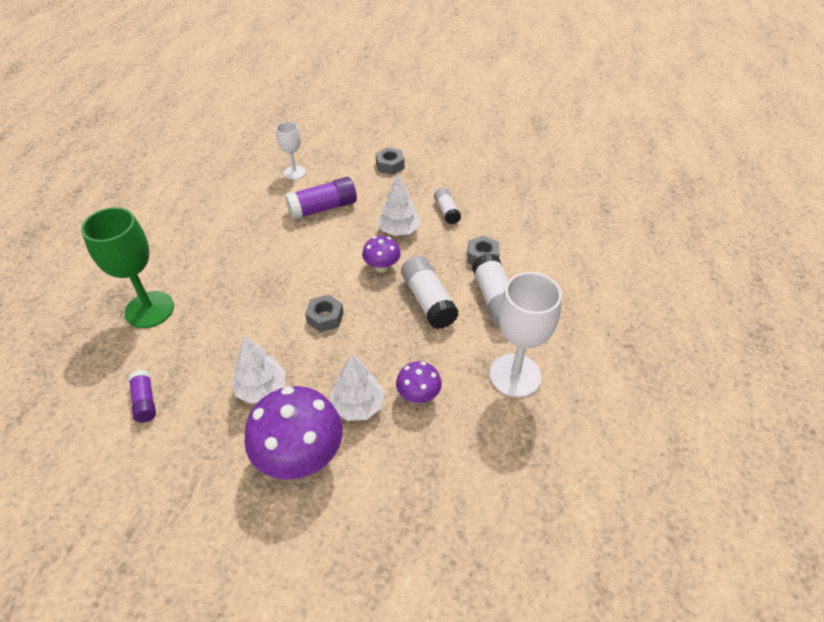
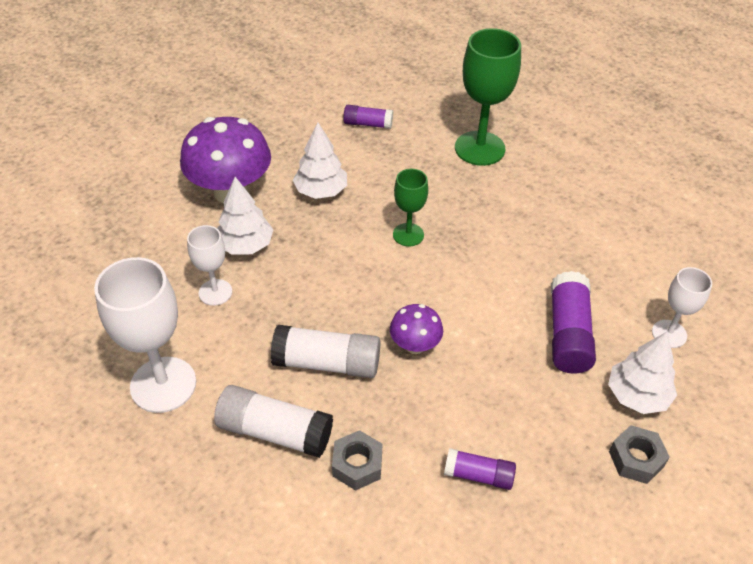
camera: 120 degrees right, 0 degrees up
(281, 311) = (408, 235): none -> green goblet
(325, 317) = (373, 264): grey nut -> none
(399, 230) = (472, 395): white tree -> white tree (637, 395)
(418, 395) = (215, 292): purple mushroom -> white goblet
(446, 211) = (478, 475): white glue stick -> purple glue stick

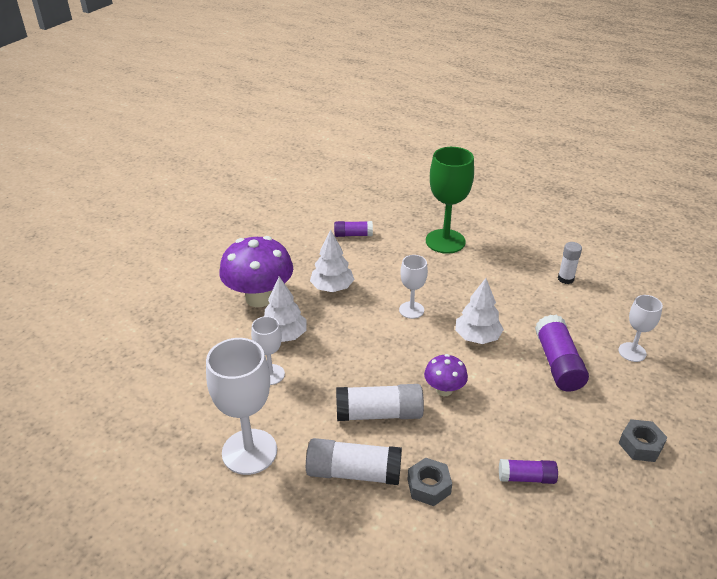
camera: 10 degrees left, 10 degrees down
(408, 235) = (411, 310): green goblet -> white goblet
(617, 221) = (565, 279): none -> white glue stick
(637, 395) = (625, 399): white tree -> white tree (477, 337)

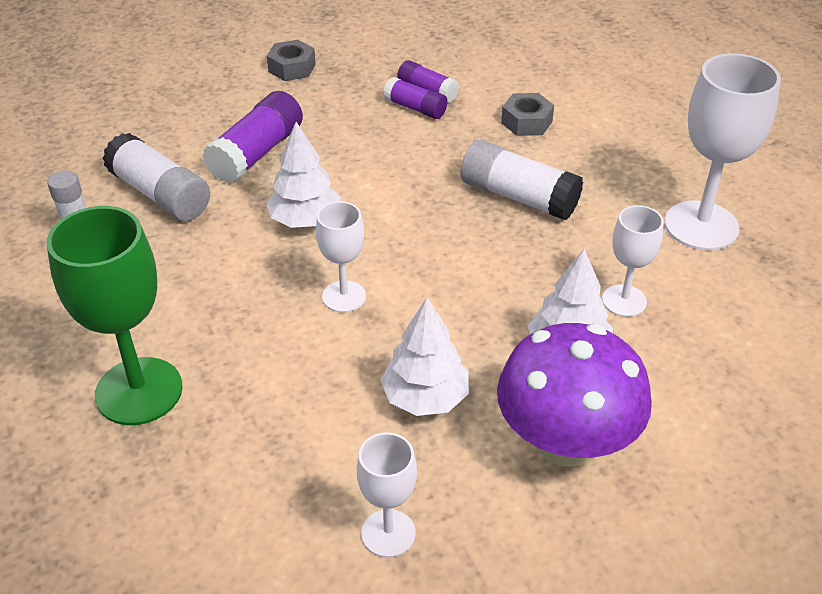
camera: 145 degrees left, 5 degrees up
(353, 235) = (275, 504): purple glue stick -> purple glue stick (415, 108)
(354, 472) = (593, 161): white glue stick -> white glue stick (160, 194)
(444, 390) = (418, 186): purple mushroom -> none
(632, 352) = (162, 127): white goblet -> white goblet (388, 533)

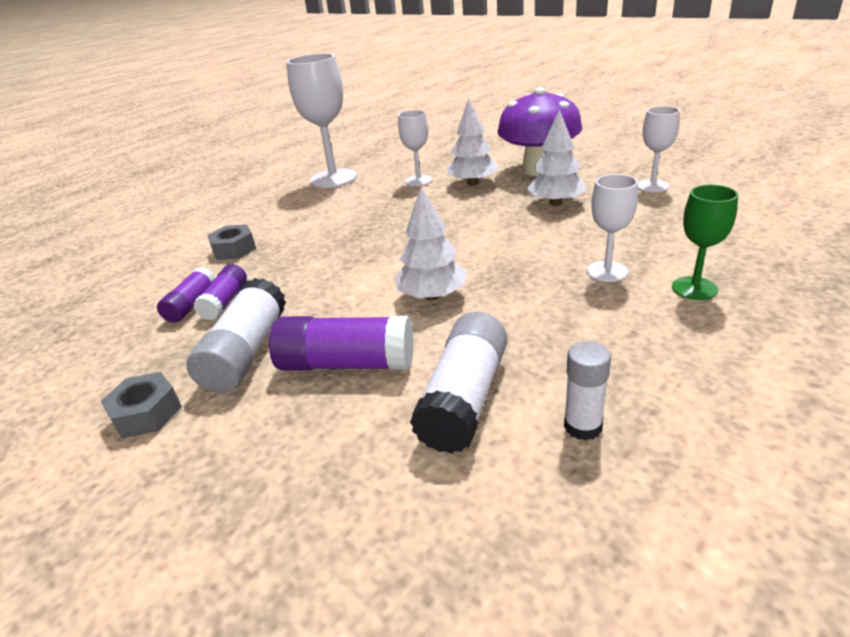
camera: 110 degrees left, 10 degrees down
(139, 391) = (694, 288): green goblet -> green goblet, size x0.56
(344, 296) = (503, 250): white goblet -> white goblet (607, 271)
(518, 197) = (338, 228): white glue stick -> white glue stick (246, 352)

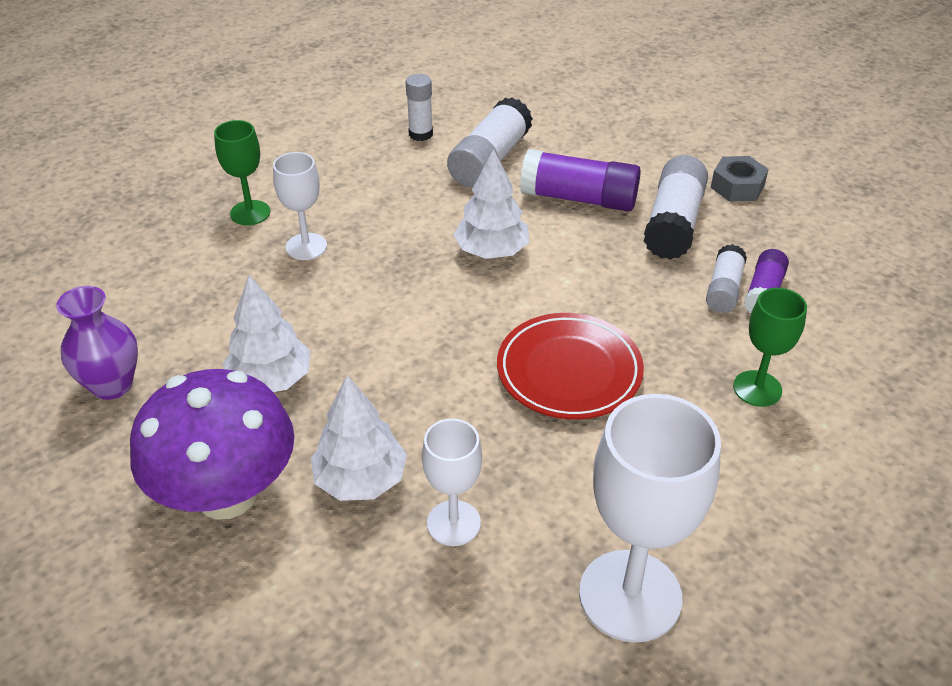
camera: 175 degrees left, 10 degrees up
(225, 302) = (724, 289): purple glue stick -> white glue stick
(234, 249) = (757, 388): grey nut -> green goblet
(360, 237) = (569, 371): none -> red plate
(652, 186) = (112, 385): white goblet -> purple vase

